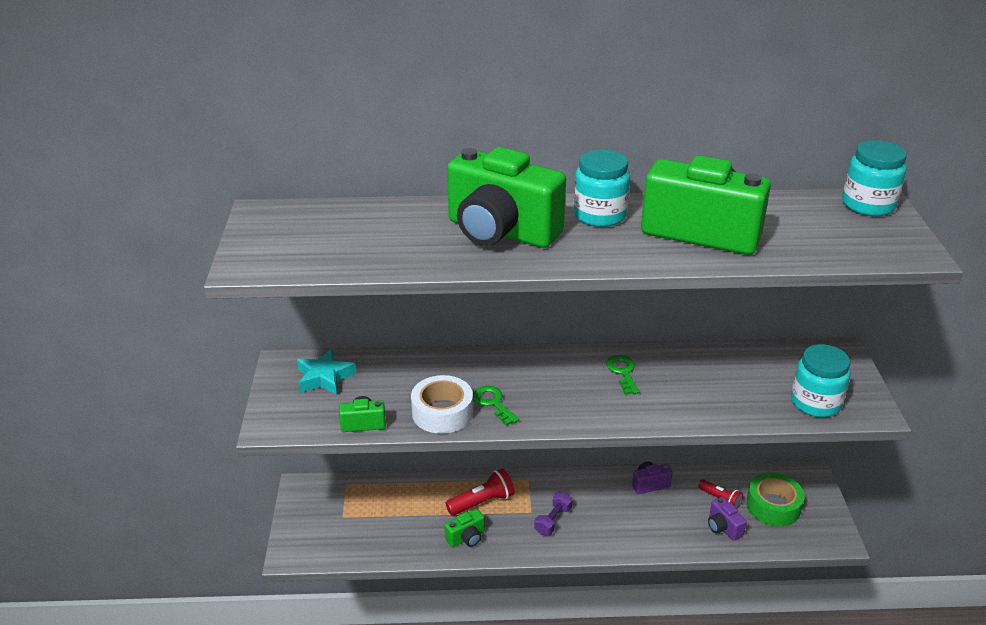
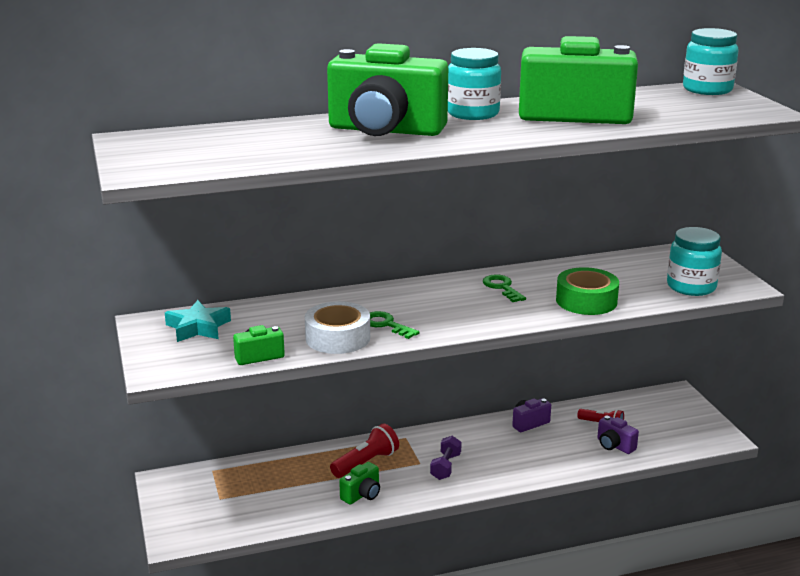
camera: 15 degrees left, 10 degrees down
(773, 506) = (653, 422): green tape -> green tape (586, 301)

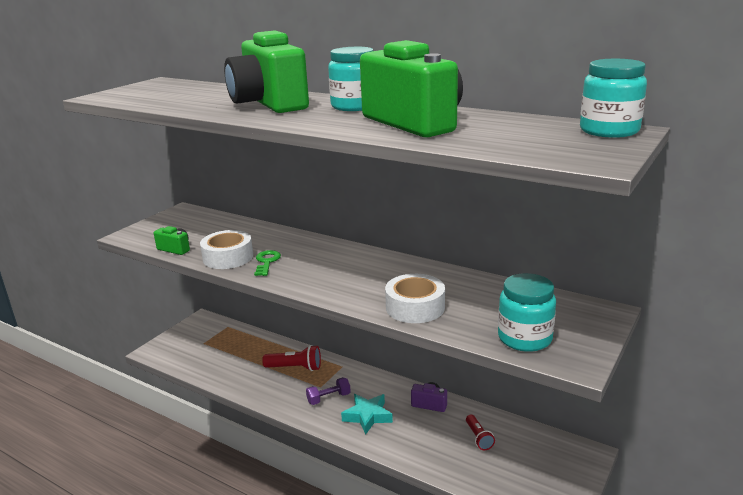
camera: 50 degrees right, 0 degrees up
(198, 327) = (192, 222): turquoise star -> turquoise star (367, 416)
(362, 495) = (259, 384): green camera -> none
(502, 287) = (384, 271): green key -> none
(586, 301) = (415, 307): green tape -> white tape
(614, 446) = (458, 459): purple camera -> none

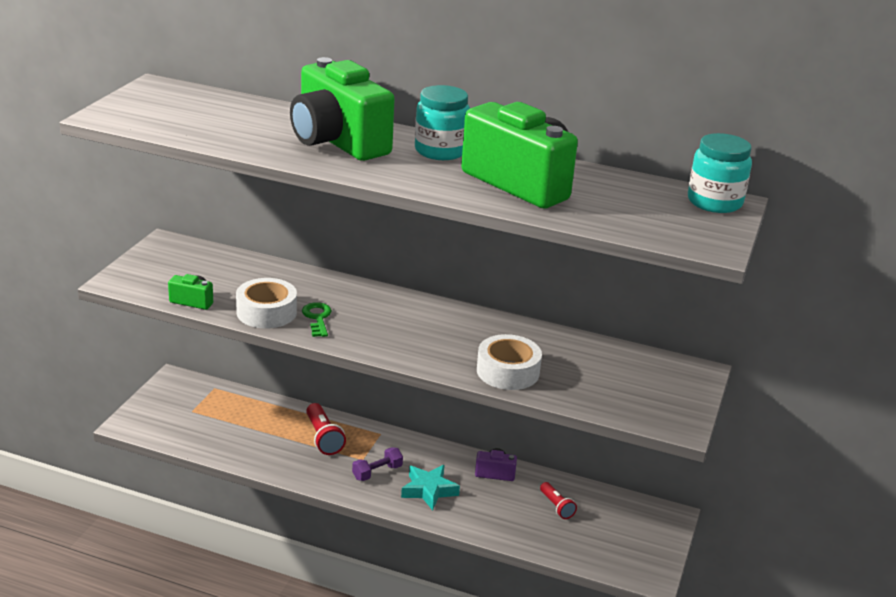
camera: 15 degrees left, 5 degrees up
(295, 368) = (323, 438): red flashlight -> red flashlight turned 75 degrees clockwise
(524, 338) = (627, 402): turquoise jar -> none

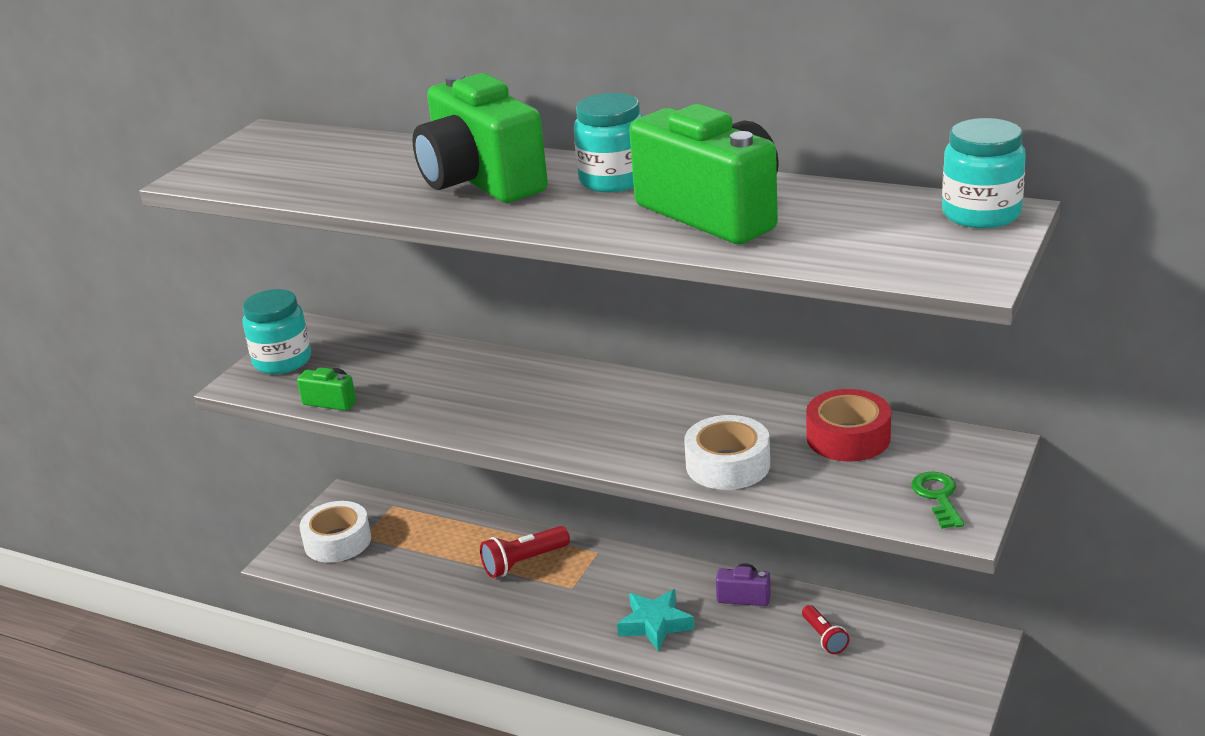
camera: 10 degrees right, 0 degrees up
(147, 266) = (282, 361): none -> turquoise jar
(266, 312) = (422, 408): white tape -> white tape (337, 541)
(317, 318) = (485, 411): green key -> green key (938, 497)
(323, 438) = (524, 562): red flashlight -> red flashlight turned 75 degrees clockwise
(377, 472) = (589, 604): purple dumbbell -> none
(594, 357) = (848, 437): none -> red tape

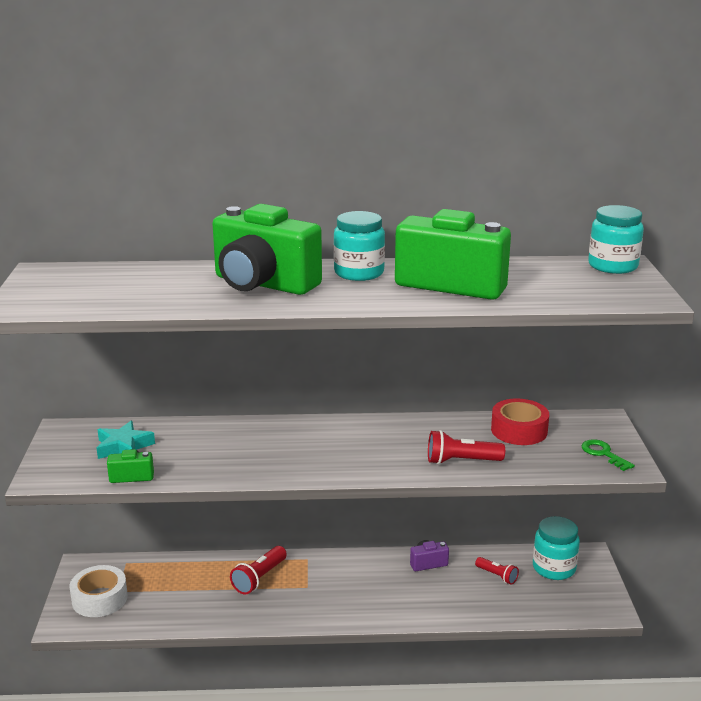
camera: 30 degrees left, 5 degrees down
(282, 361) = (62, 456): turquoise jar -> turquoise jar (554, 568)
(655, 624) = (384, 596): turquoise star -> turquoise star (124, 446)
(728, 465) = (461, 461): white tape -> red flashlight

